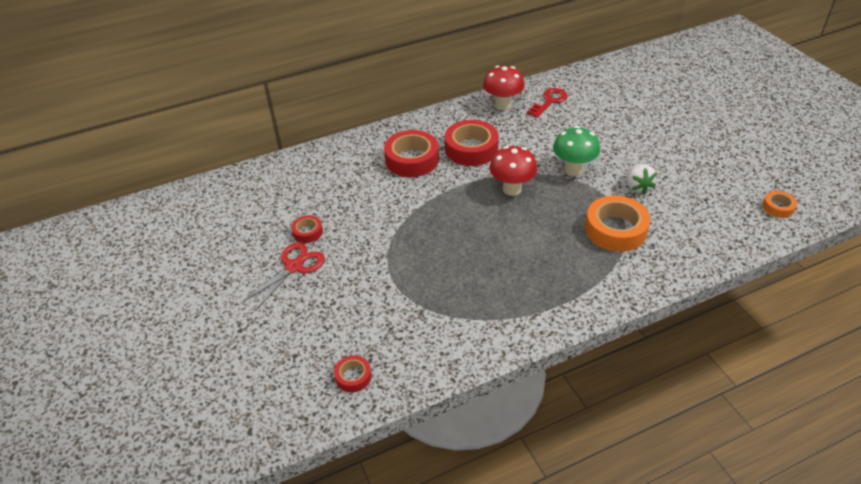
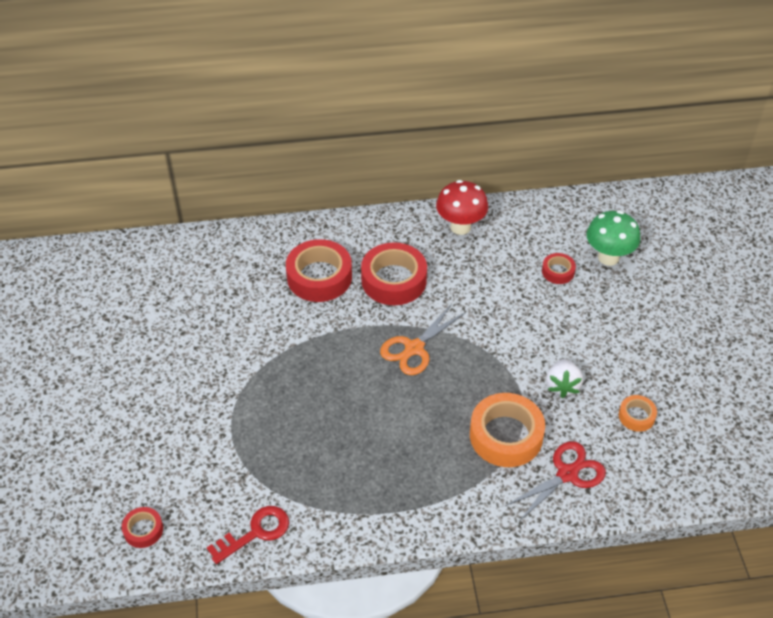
camera: 15 degrees right, 5 degrees up
(294, 267) = (135, 382): red scissors -> red scissors (567, 474)
(307, 232) = (166, 342): red tape -> red tape (558, 271)
(512, 189) = (414, 348): red mushroom -> orange scissors
(549, 101) = (519, 236): red key -> red key (255, 532)
(573, 169) = (499, 341): green mushroom -> green mushroom (608, 257)
(778, 207) = (716, 461): orange tape -> orange tape (636, 416)

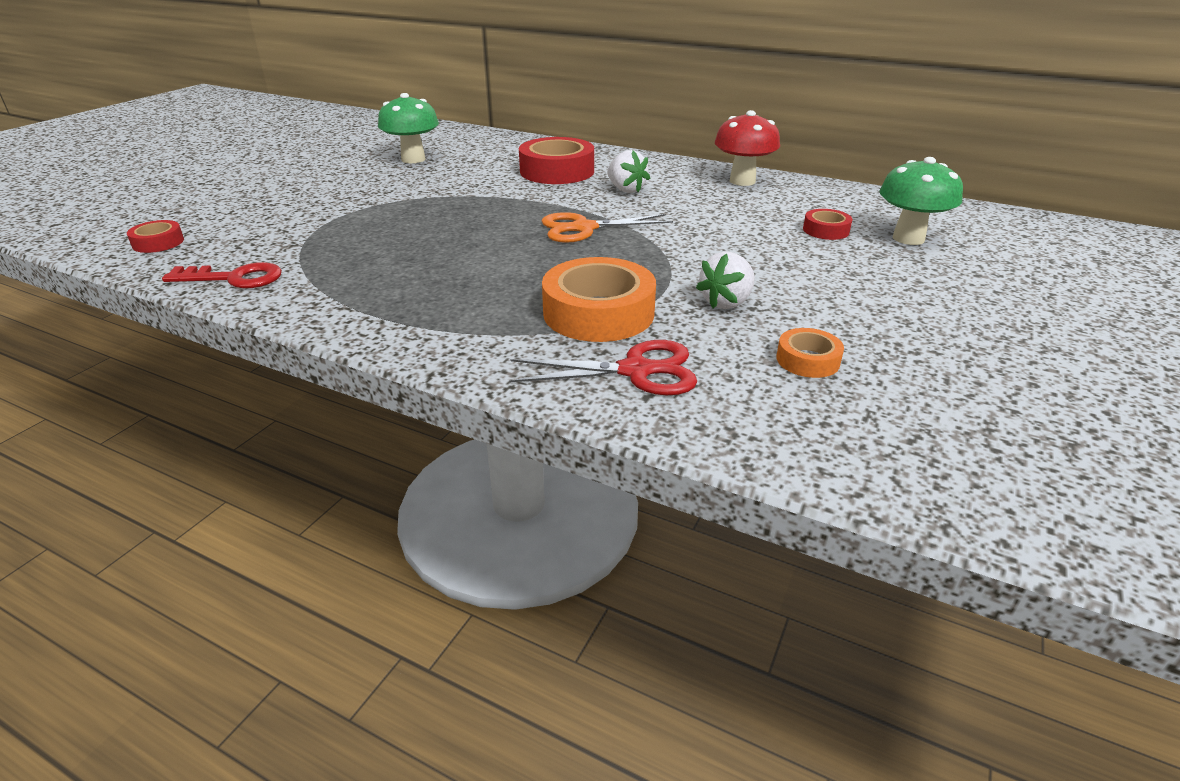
camera: 35 degrees right, 15 degrees down
(186, 314) = (413, 159): none -> green mushroom
(394, 280) = (626, 189): red tape -> white strawberry

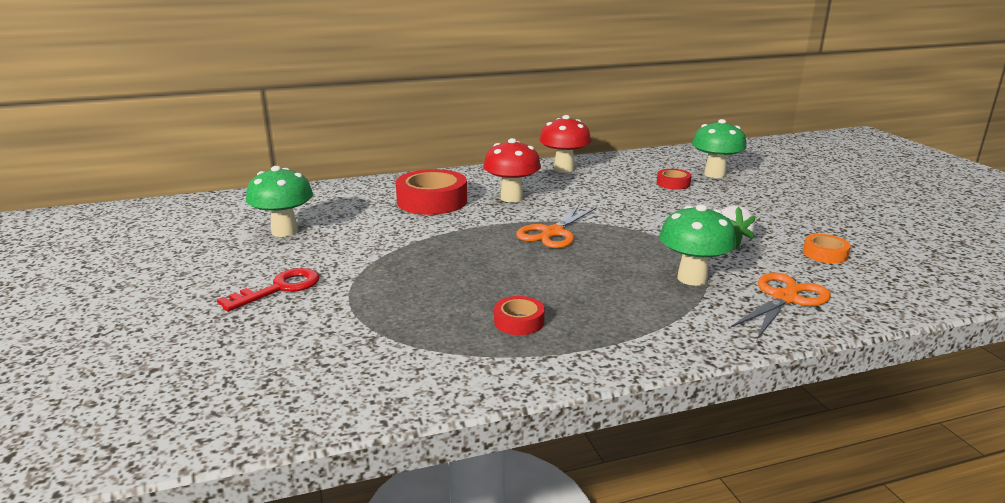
camera: 45 degrees left, 10 degrees down
(158, 243) = (225, 402): red tape -> red tape (519, 321)
(234, 278) = (400, 387): red key -> red key (279, 289)
(598, 313) = (692, 278): orange tape -> green mushroom
(626, 189) = (511, 198): white strawberry -> red mushroom
(635, 371) = (784, 298): red scissors -> orange scissors

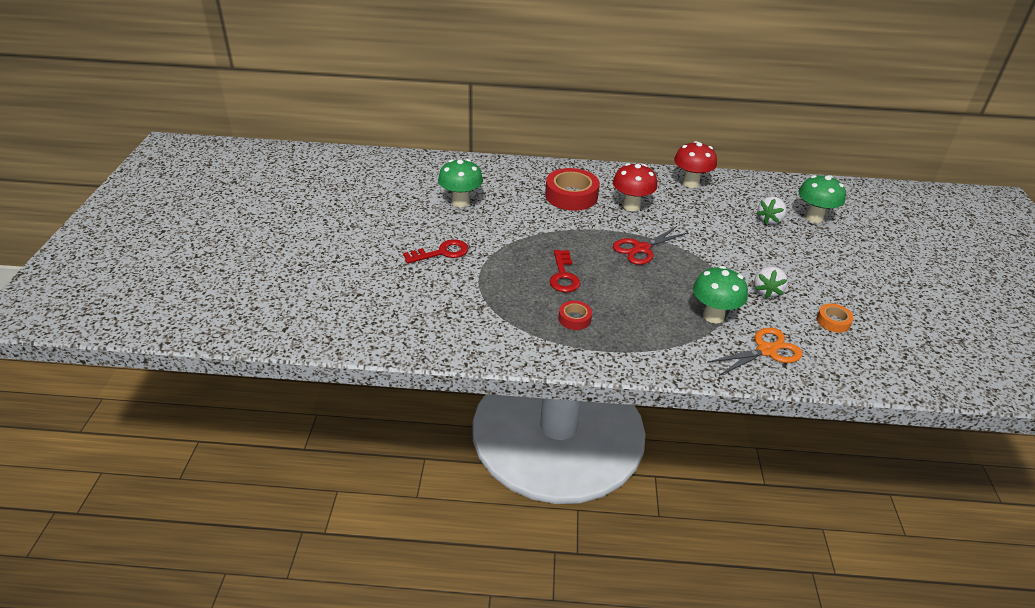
camera: 20 degrees right, 15 degrees up
(472, 278) = (563, 275): none -> red key
(553, 233) = (641, 249): orange scissors -> red scissors
(673, 183) = (769, 220): red tape -> white strawberry

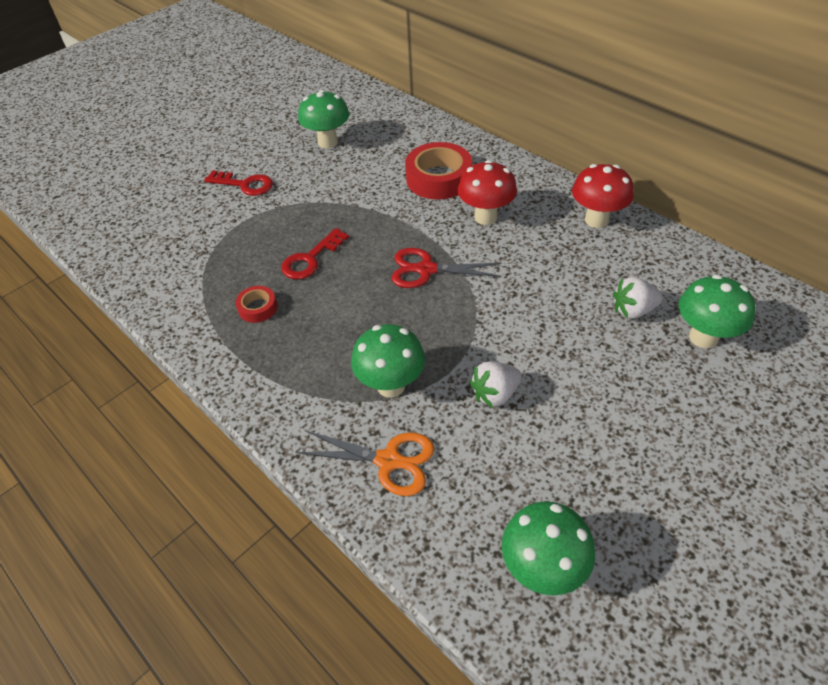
camera: 45 degrees right, 10 degrees up
(833, 321) = (522, 480): orange tape -> none
(891, 351) = (542, 569): none -> green mushroom

